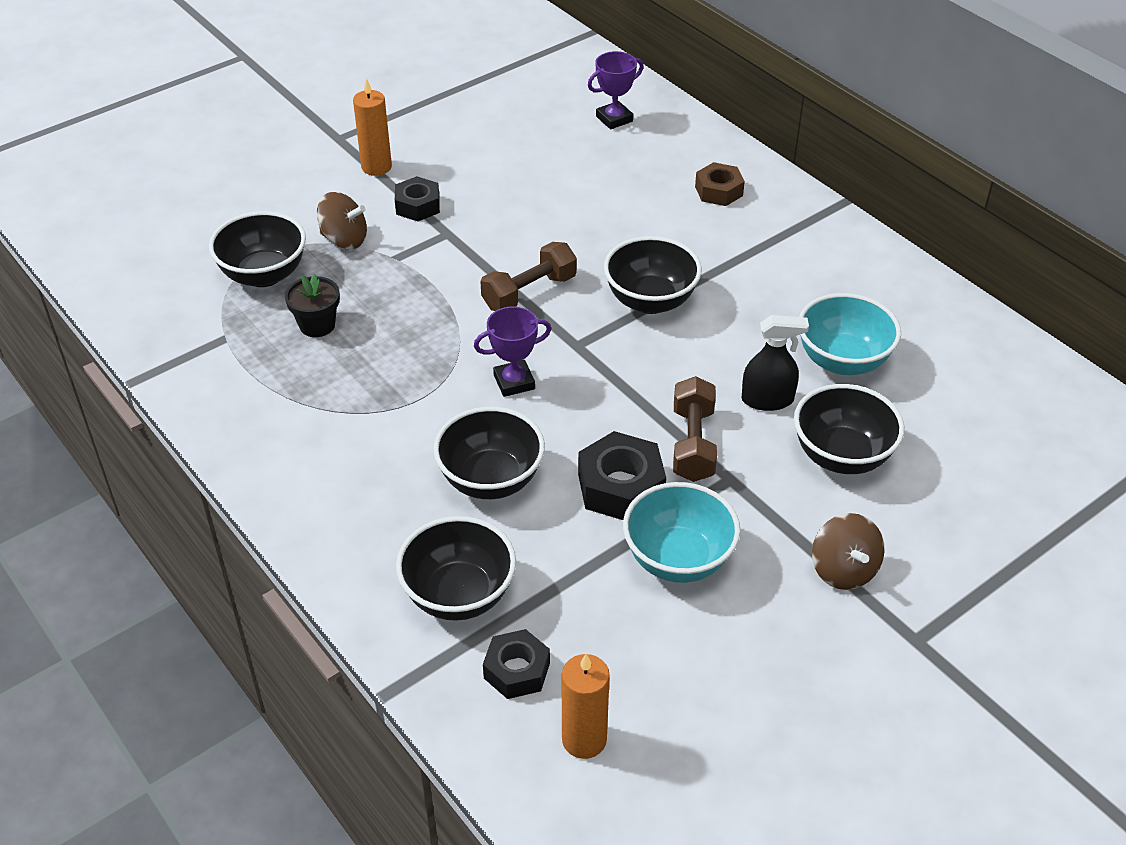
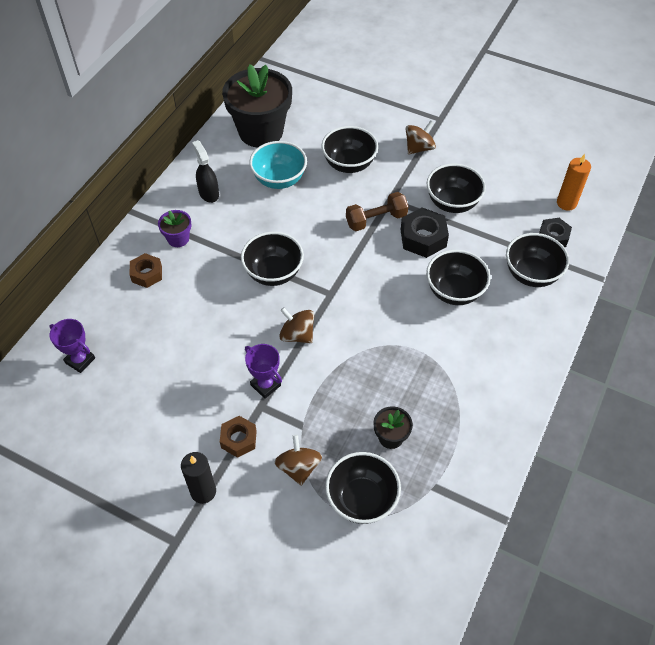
camera: 115 degrees left, 10 degrees up
(376, 167) = (203, 491): orange candle -> black candle
(417, 206) = (238, 439): black nut -> brown nut
(514, 382) = (378, 311): purple trophy -> purple trophy (265, 385)
(529, 292) = (297, 335): brown dumbbell -> brown spinning top
(678, 559) = (452, 203): turquoise bowl -> black bowl
(767, 400) = (326, 200): black spray bottle -> black spray bottle (208, 193)
(768, 230) = (178, 239): none -> purple flower pot
(972, 372) = (261, 132): none -> black flower pot

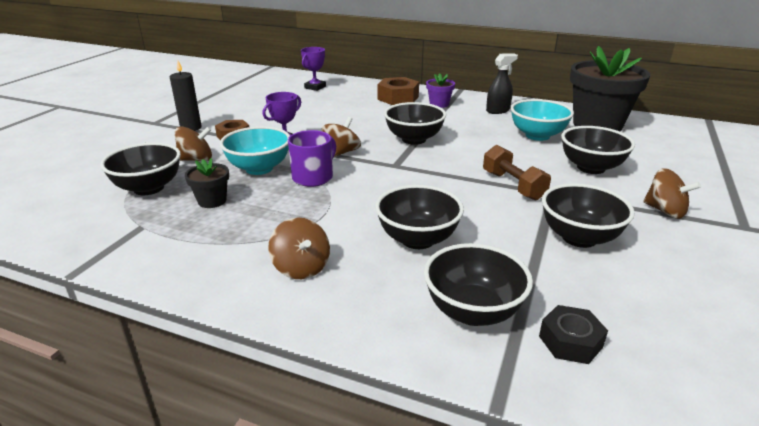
camera: 85 degrees right, 25 degrees down
(147, 274) = (398, 98): brown nut -> brown nut, size x1.51
(326, 405) = (259, 168): none -> turquoise bowl
(350, 358) = (313, 177): none -> purple mug
(423, 238) = (500, 216): black nut -> none
(490, 363) = (301, 268): none -> brown spinning top
(566, 203) = (672, 365): orange candle -> none

